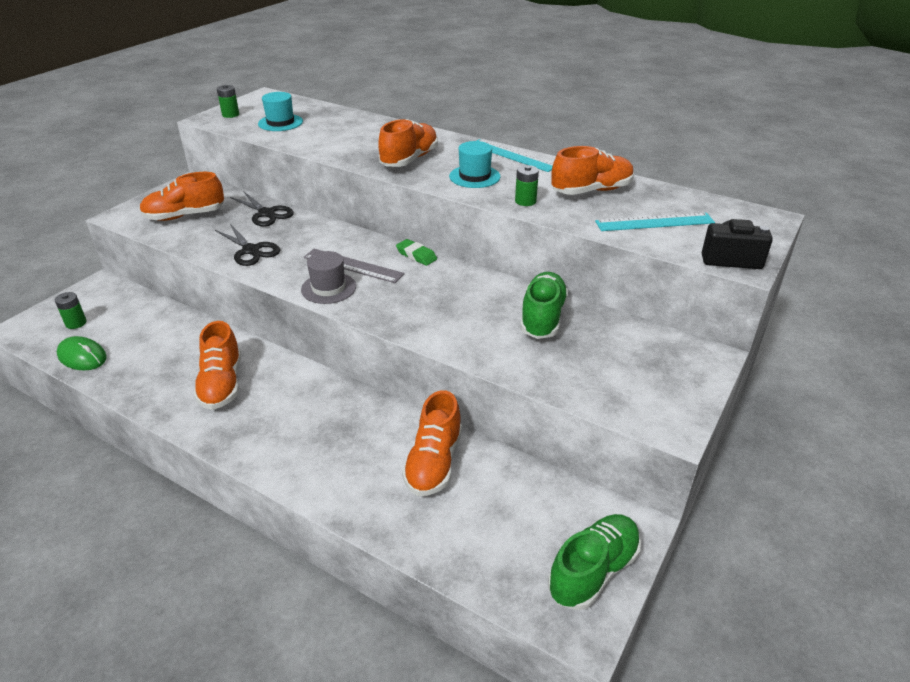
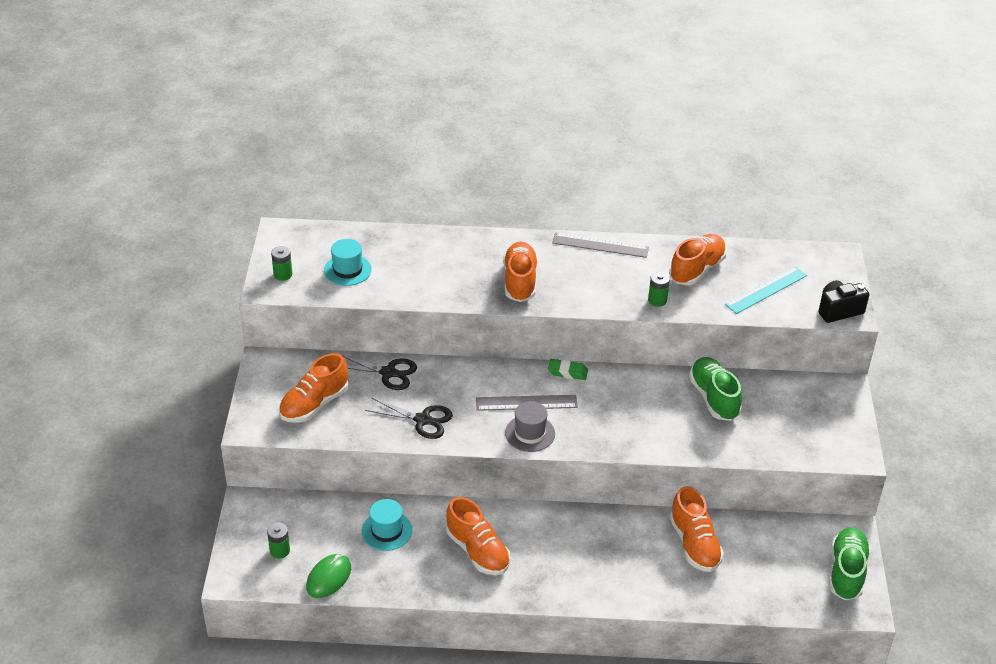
camera: 30 degrees left, 5 degrees up
(82, 356) = (328, 577): green mouse -> green mouse turned 60 degrees counterclockwise
(474, 176) = (593, 284): turquoise hat -> turquoise hat (386, 531)
(512, 155) = (600, 245): turquoise ruler -> grey ruler

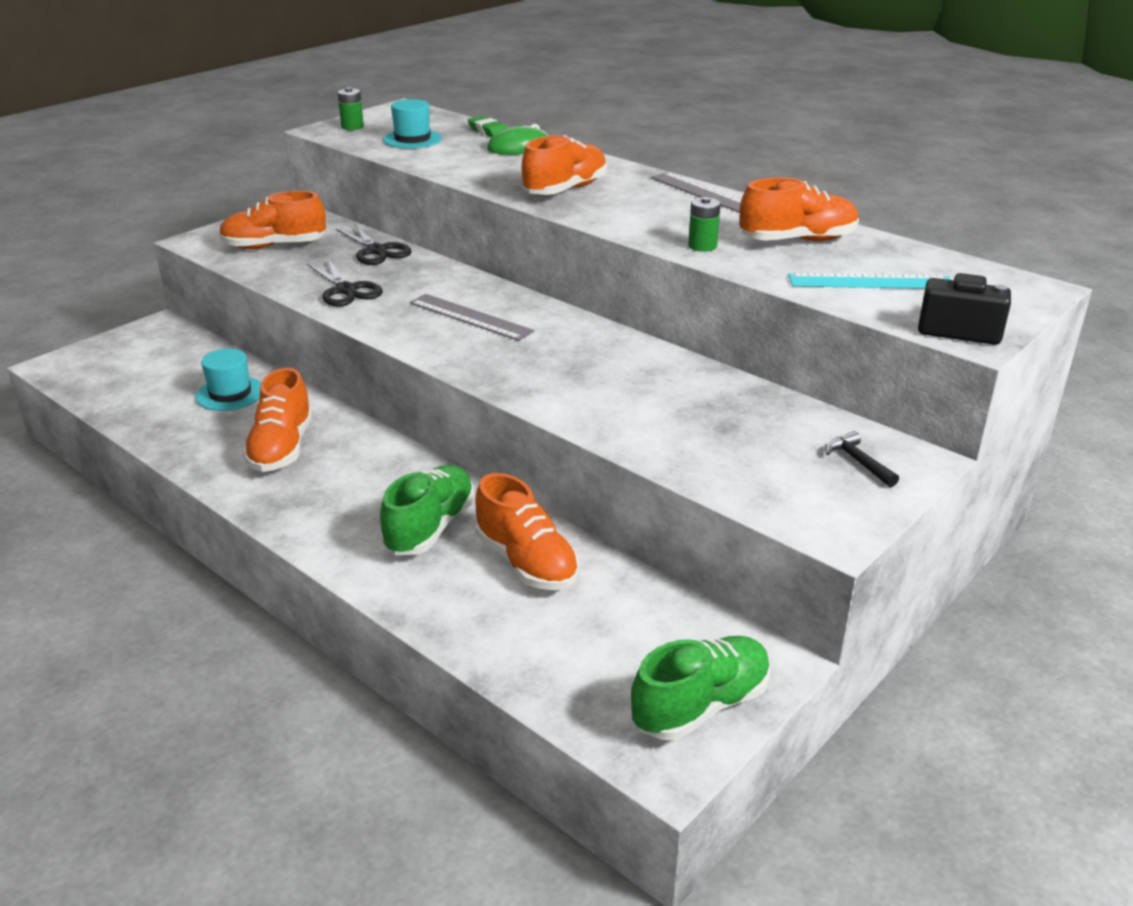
camera: 40 degrees right, 10 degrees down
(280, 550) = (122, 365): green battery -> none
(328, 577) = (121, 402): green mouse -> green mouse (519, 147)
(530, 433) = (432, 339): grey hat -> none
(567, 372) = (556, 312): green eraser -> green eraser (488, 131)
(694, 544) = (526, 562): orange shoe -> orange shoe turned 60 degrees counterclockwise
(714, 398) = (701, 396): green shoe -> green shoe (430, 528)
(824, 404) = (858, 461): none -> black hammer

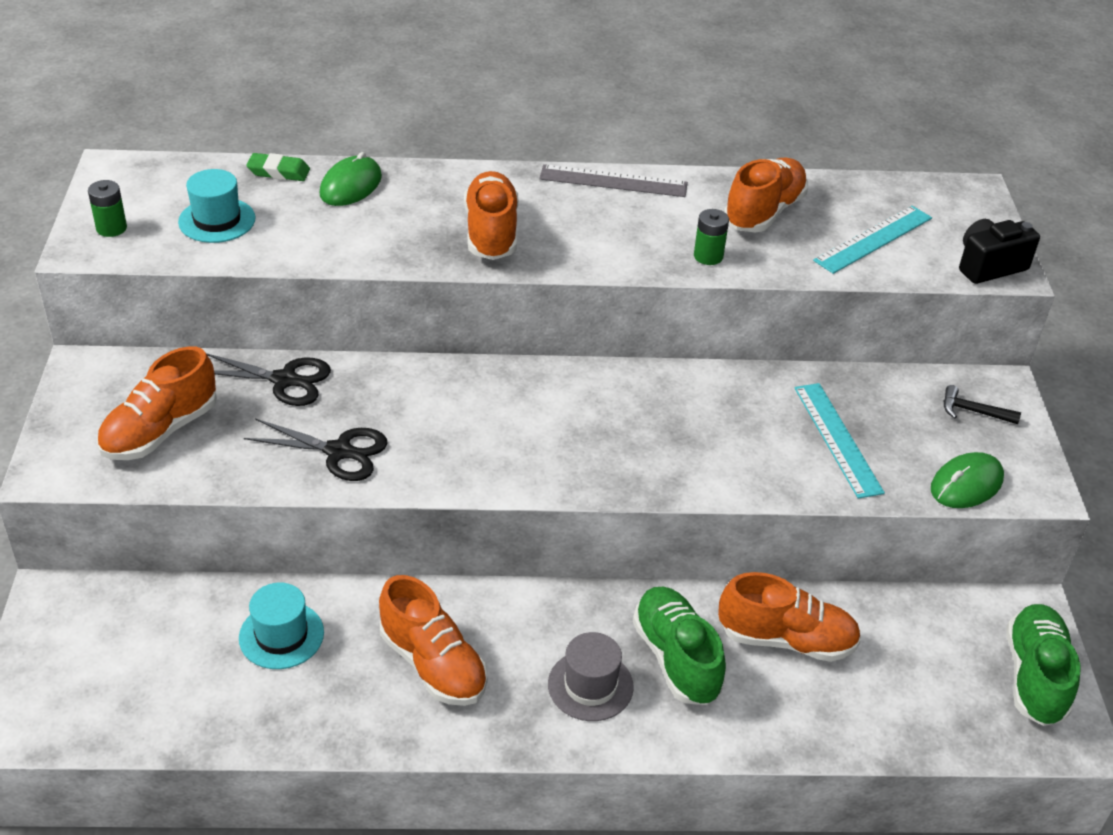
camera: 45 degrees left, 10 degrees up
(351, 509) = (590, 685): none -> grey hat
(470, 317) = (507, 421): grey ruler -> none
(697, 424) = (837, 439): none -> turquoise ruler
(766, 498) = (966, 484): none -> green mouse

